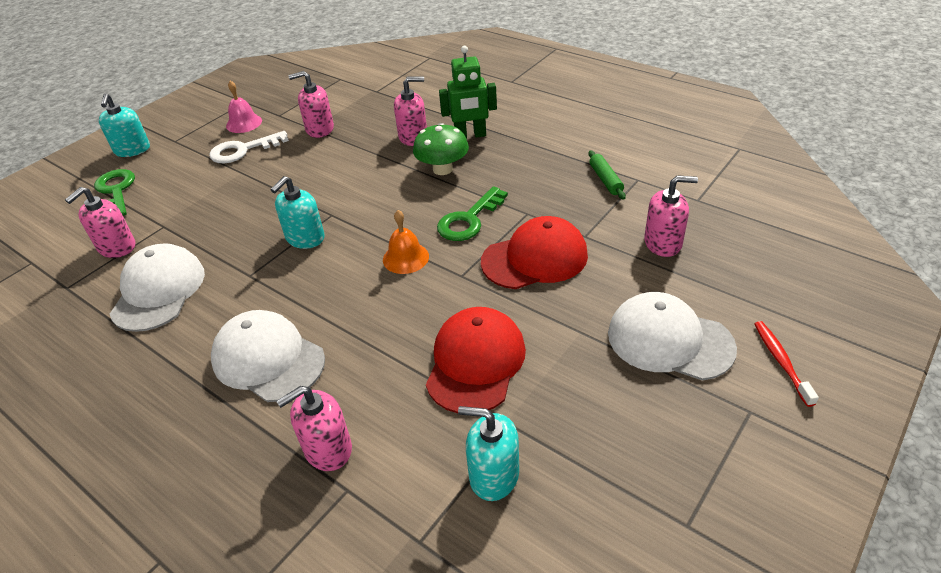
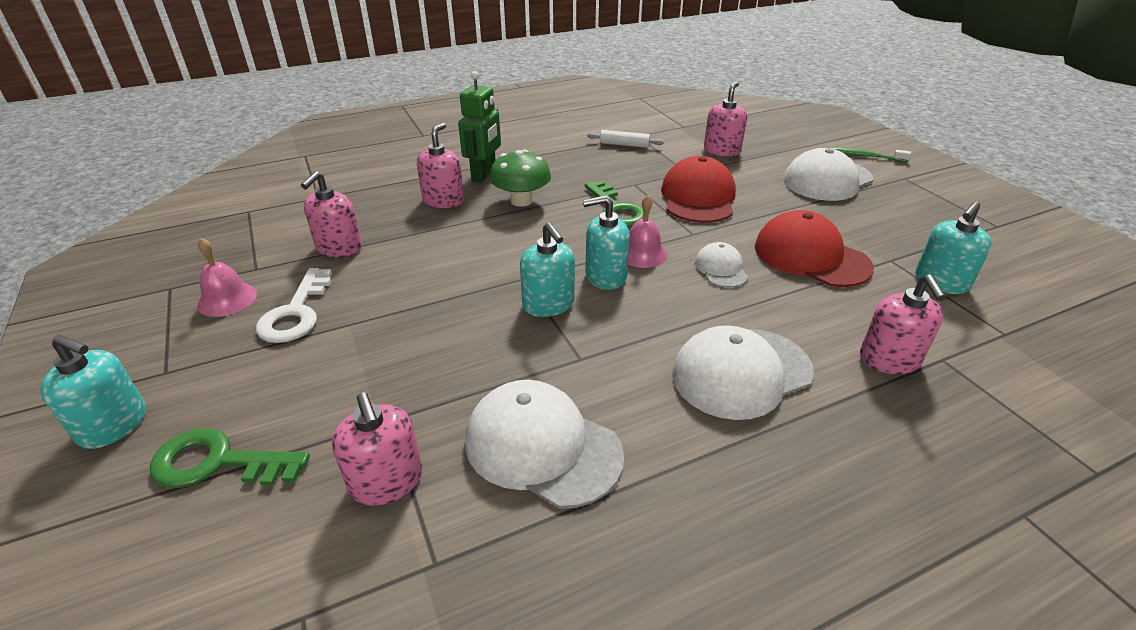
camera: 65 degrees left, 5 degrees down
(358, 251) = (605, 276): none -> turquoise soap dispenser
(405, 258) = (642, 253): orange bell -> pink bell
(411, 309) = (721, 269): none -> white cap
(605, 180) = (624, 145): green rolling pin -> white rolling pin
(781, 362) = (865, 156): red toothbrush -> green toothbrush

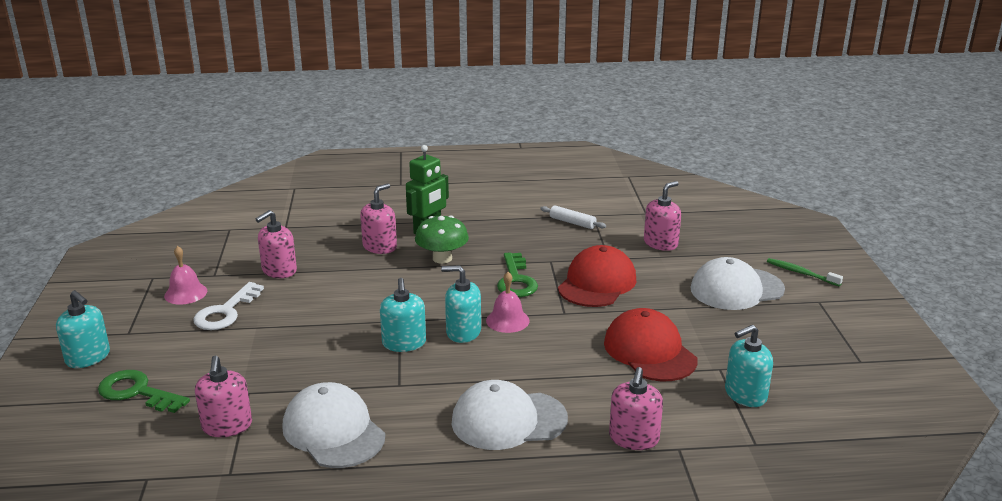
camera: 20 degrees right, 10 degrees down
(721, 269) = (562, 345): white cap -> none

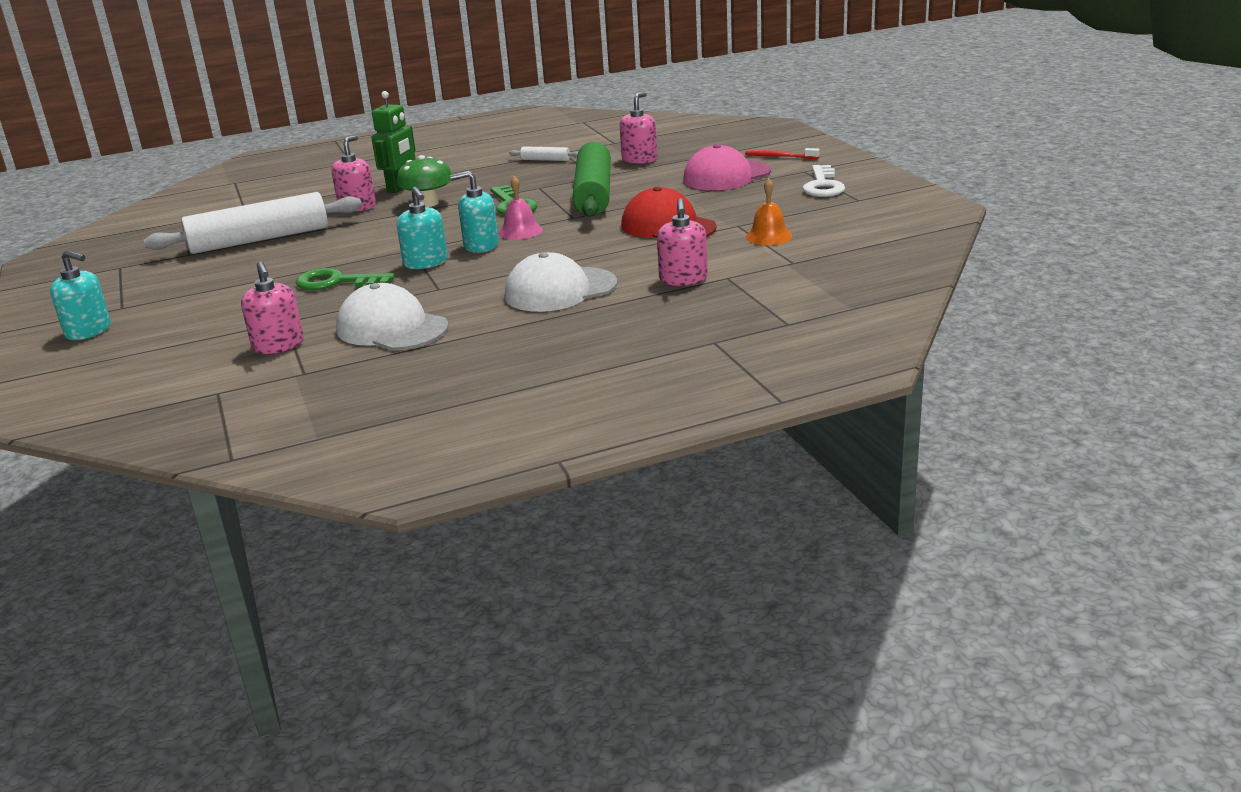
camera: 15 degrees left, 0 degrees up
(137, 392) = (163, 342): green key -> green key (336, 282)
(185, 293) = (166, 271): pink bell -> none
(226, 312) = (221, 275): white key -> white key (823, 185)
(279, 271) = (259, 239): pink soap dispenser -> white rolling pin
(597, 283) = (593, 194): red cap -> green rolling pin
(736, 289) = (726, 176): white cap -> pink cap
(745, 394) = (768, 236): turquoise soap dispenser -> orange bell
(801, 273) = (780, 157): green toothbrush -> red toothbrush

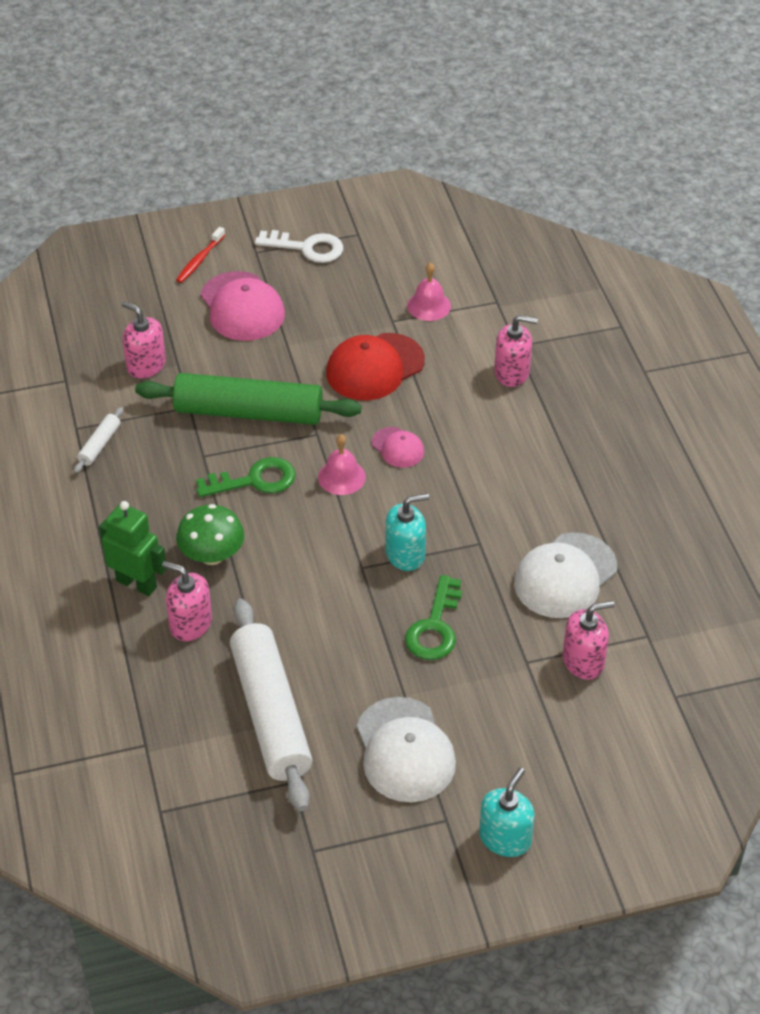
camera: 85 degrees left, 20 degrees up
(481, 245) = (372, 509): turquoise soap dispenser -> none
(560, 290) = (511, 455): white cap -> white cap (405, 750)
(561, 246) = (398, 447): none -> pink cap
(768, 236) = (429, 305): orange bell -> pink bell

